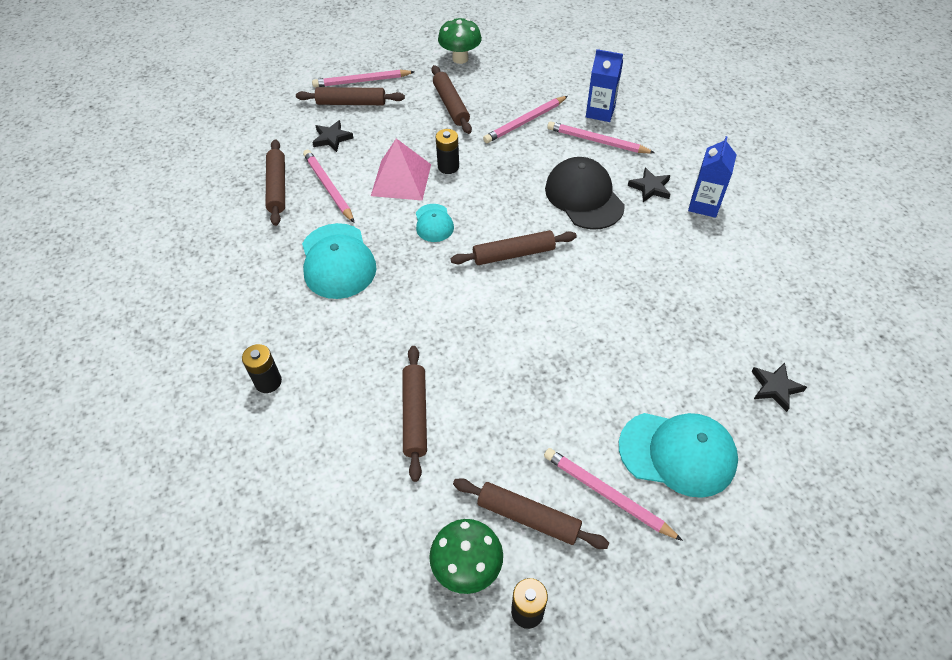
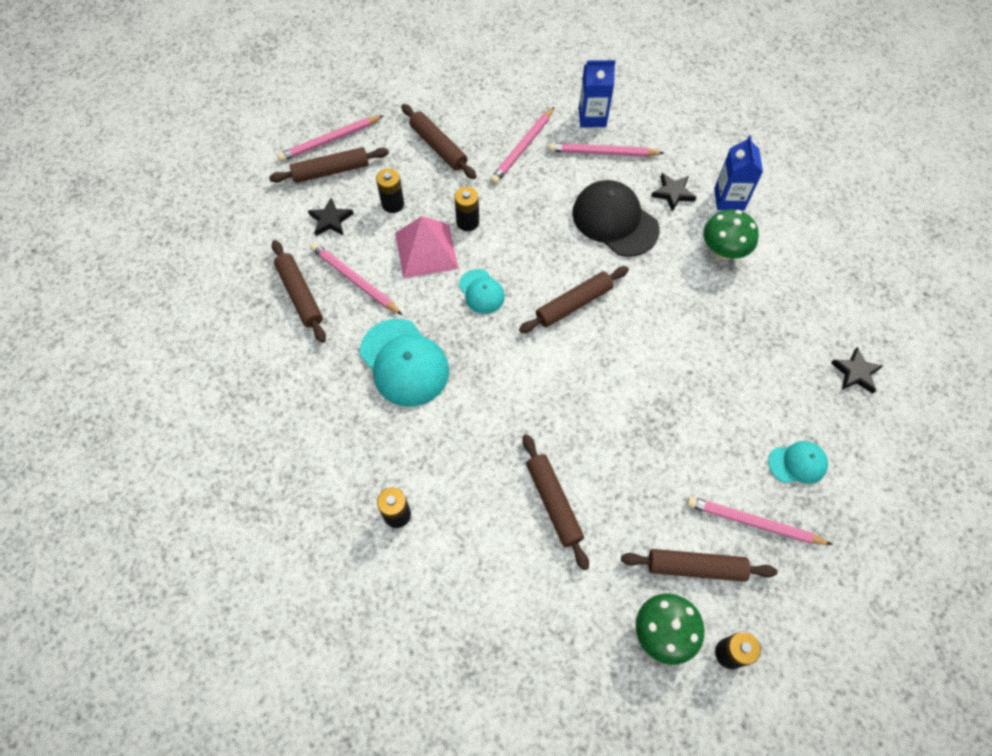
camera: 20 degrees left, 10 degrees up
(390, 138) = (393, 204): none -> black battery
(460, 58) = (423, 86): green mushroom -> green mushroom (723, 252)
(677, 453) = (797, 463): turquoise cap -> turquoise cap, size x0.54

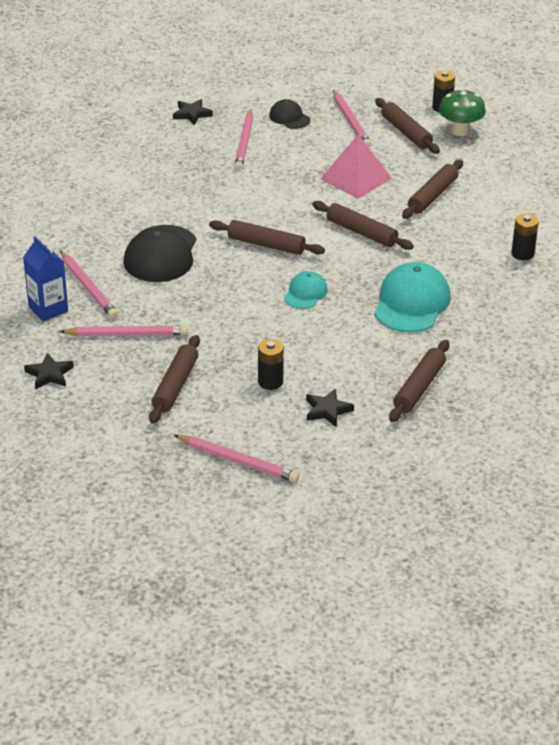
camera: 125 degrees left, 25 degrees down
(331, 171) = (273, 440): brown rolling pin -> brown rolling pin (361, 232)
(354, 280) = (371, 364): pink pencil -> pink pencil (244, 142)
(426, 250) = (298, 339): pink pyramid -> pink pyramid (356, 178)
(467, 222) = (244, 330): black battery -> none
(673, 193) = (100, 236): black star -> black star (49, 374)
(723, 252) = (139, 194): green mushroom -> none
(729, 199) = (79, 207): blue carton -> none
(797, 463) = (289, 117): turquoise cap -> black cap

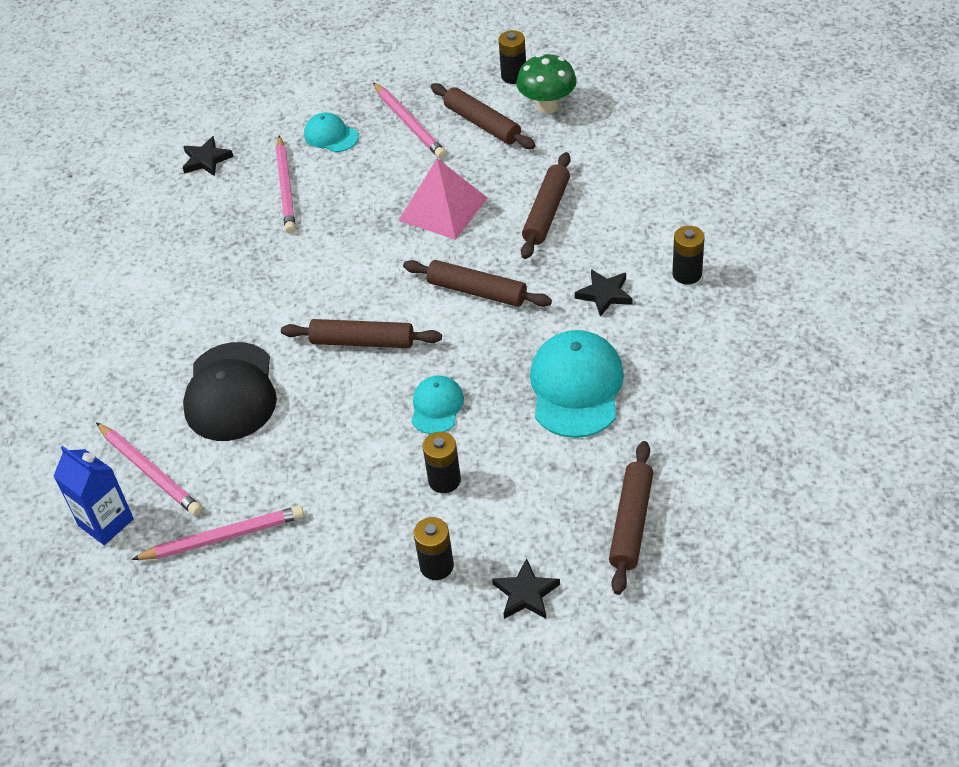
camera: 10 degrees left, 10 degrees up
(49, 374) = (137, 634): black star -> black star (604, 294)
(175, 386) = (313, 607): brown rolling pin -> none
(238, 461) = (435, 714): pink pencil -> none
(289, 117) = (331, 136): black cap -> turquoise cap
(294, 336) = (444, 480): none -> black battery

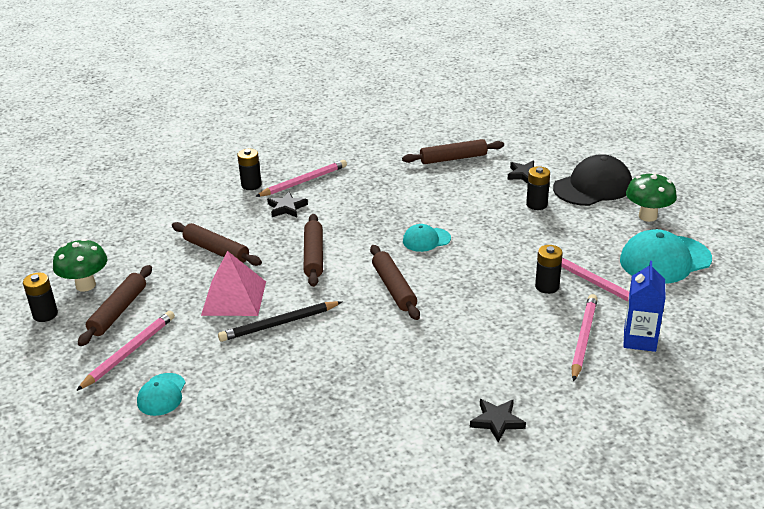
camera: 120 degrees left, 15 degrees down
(206, 160) = (228, 469): black star -> black star (497, 421)
(230, 392) = (485, 330): black cap -> black cap (593, 187)
(286, 188) = (246, 394): pink pencil -> pink pencil (304, 181)
(315, 689) = (647, 216): none -> green mushroom
(372, 232) = (279, 324): none -> black pencil
(444, 480) = (478, 220): black battery -> black battery (547, 286)
(546, 212) = (216, 250): brown rolling pin -> brown rolling pin turned 45 degrees clockwise
(576, 387) = (372, 197): turquoise cap -> turquoise cap (665, 260)

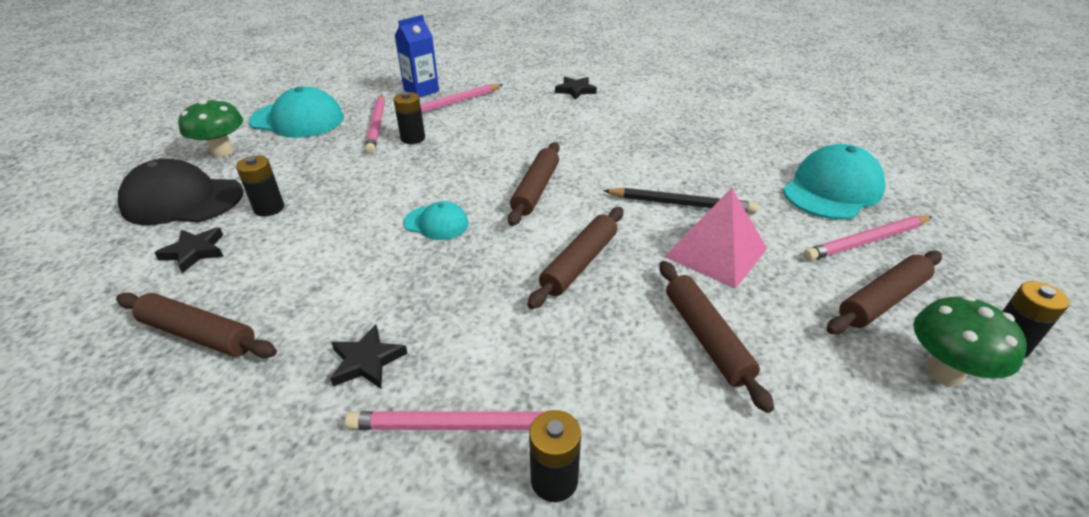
camera: 145 degrees left, 5 degrees up
(162, 394) = (832, 189): turquoise cap -> turquoise cap, size x1.84
(287, 208) = (541, 371): black star -> black star (367, 361)

